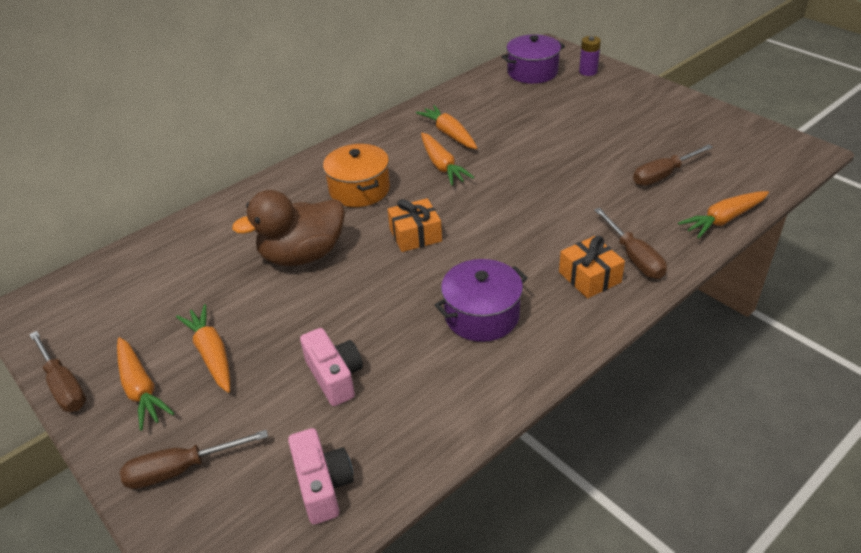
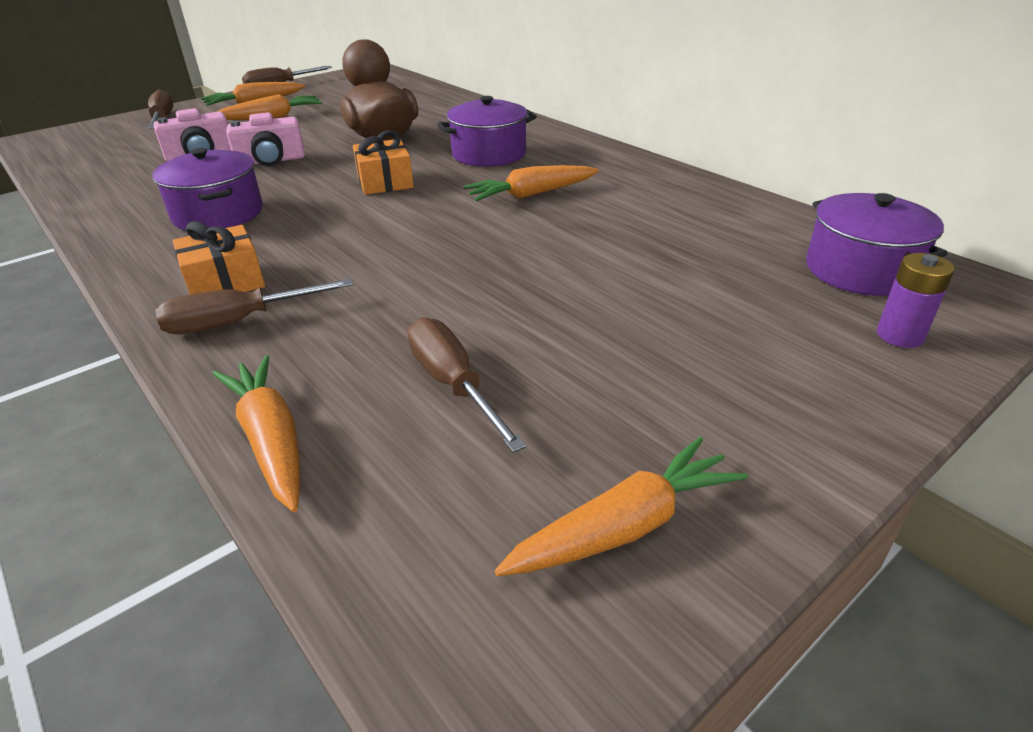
camera: 90 degrees right, 5 degrees down
(323, 485) = (90, 157): pink camera -> pink camera (271, 161)
(359, 189) = (489, 154): orange pot -> purple pot
(449, 134) = (616, 199): orange carrot -> orange carrot (625, 526)

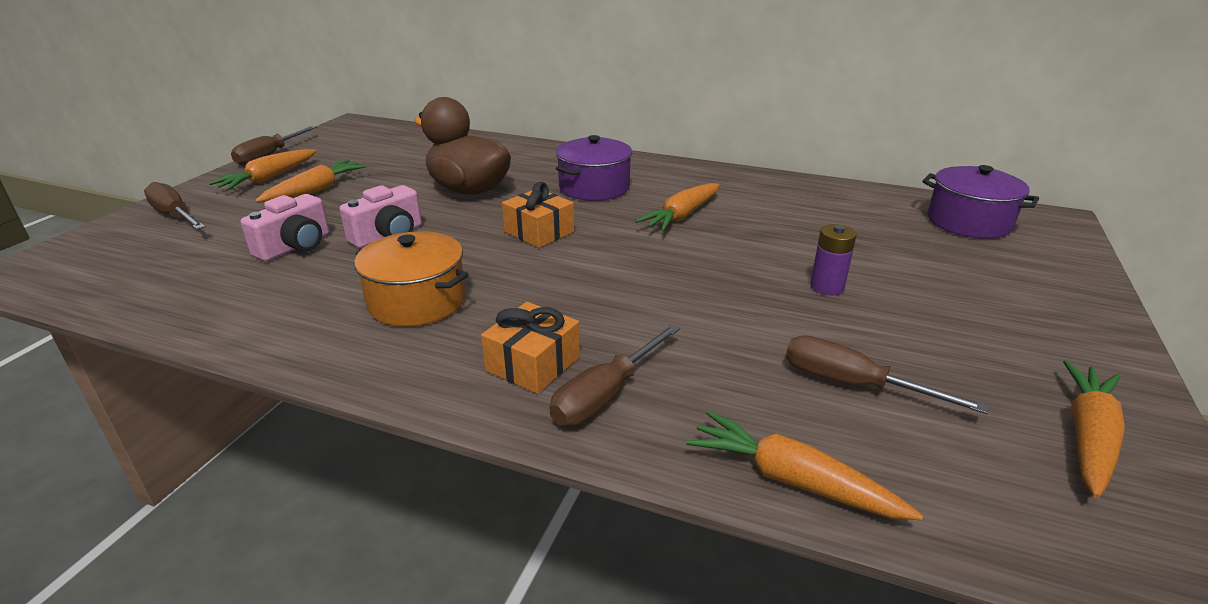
camera: 30 degrees left, 5 degrees down
(218, 214) = (417, 301): purple pot -> orange pot
(899, 335) = (1045, 260): purple battery -> purple battery (827, 287)

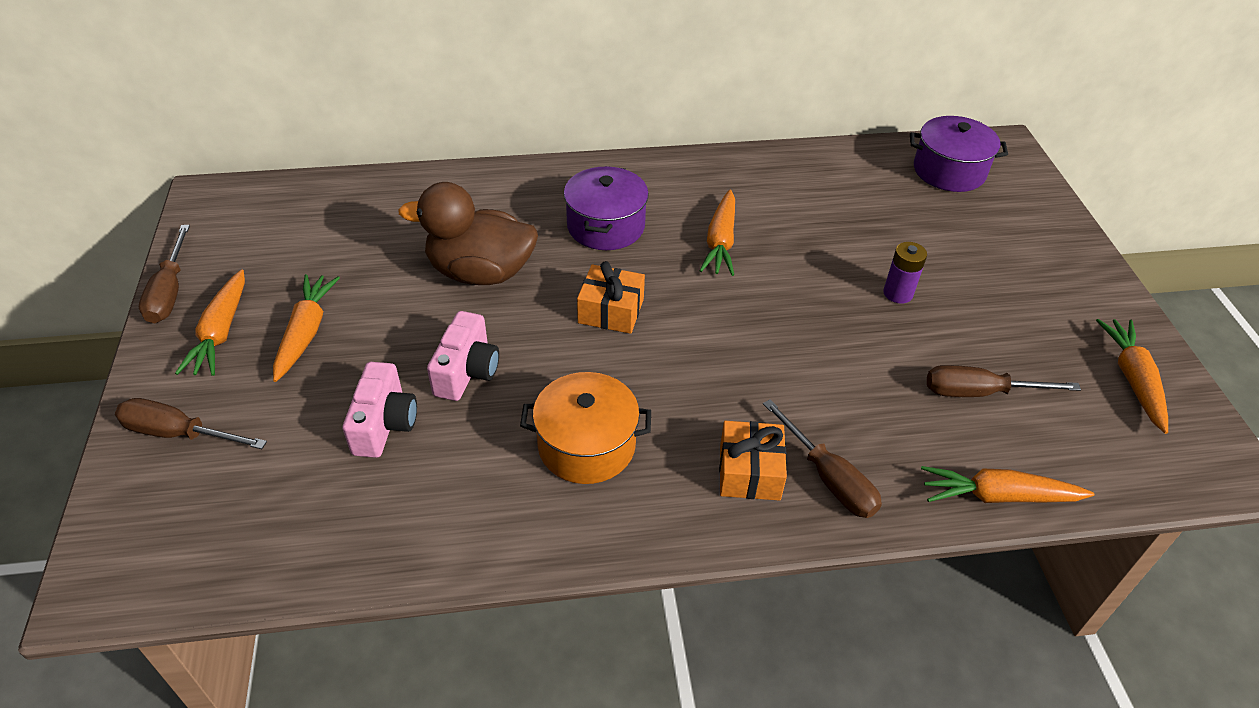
camera: 30 degrees left, 15 degrees up
(606, 395) = (829, 478): brown screwdriver -> brown screwdriver turned 45 degrees counterclockwise

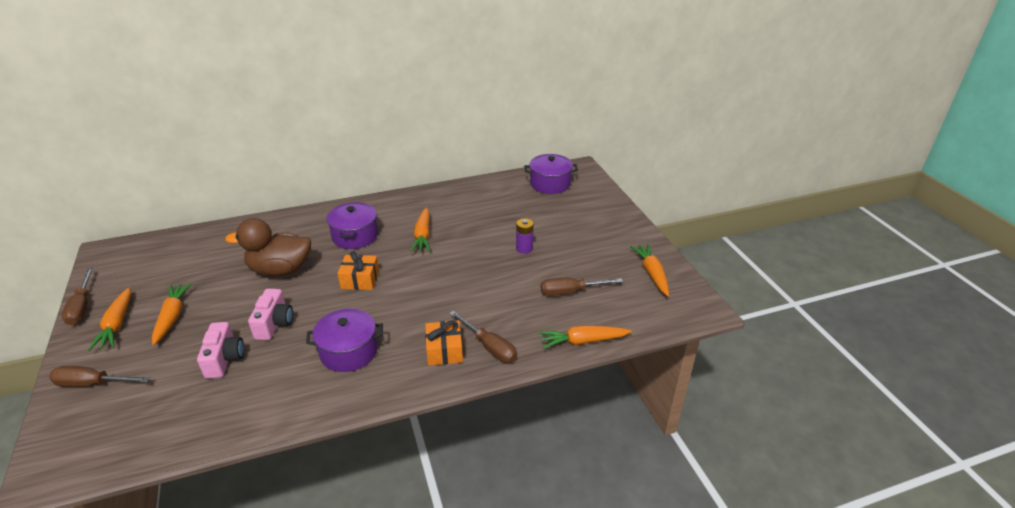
camera: 10 degrees left, 10 degrees down
(586, 445) = (349, 351): orange pot -> purple pot

